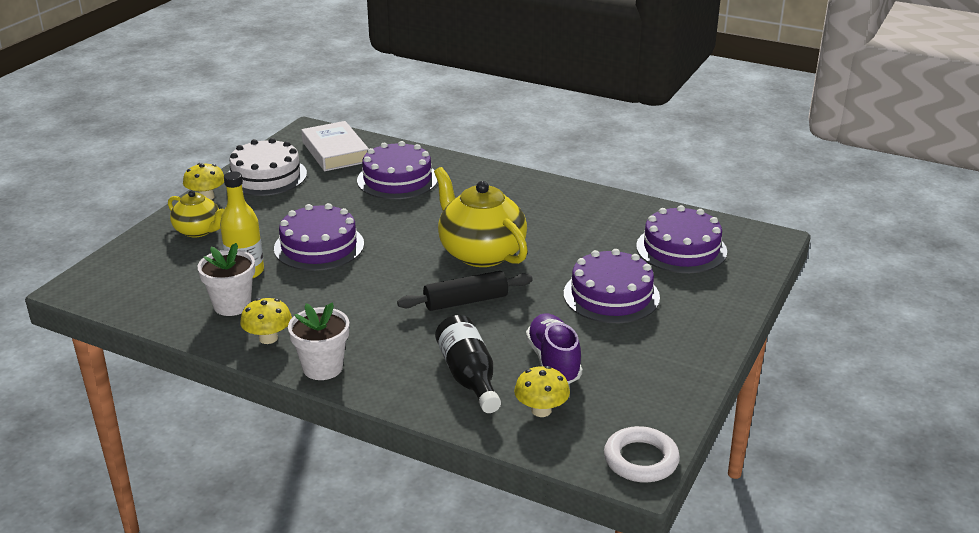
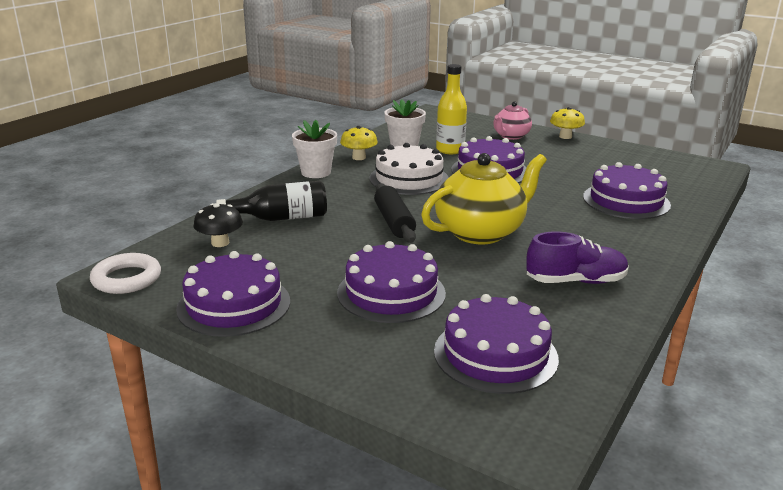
camera: 95 degrees right, 5 degrees down
(198, 231) = (510, 136): yellow teapot -> pink teapot
(266, 176) = (610, 153): white cake -> white cake (409, 179)
(335, 152) = (673, 176): white book -> none
(541, 410) = (220, 243): yellow mushroom -> black mushroom
(553, 361) = (285, 253): purple shoe -> purple shoe (575, 281)
(663, 377) = (234, 304): none -> purple cake

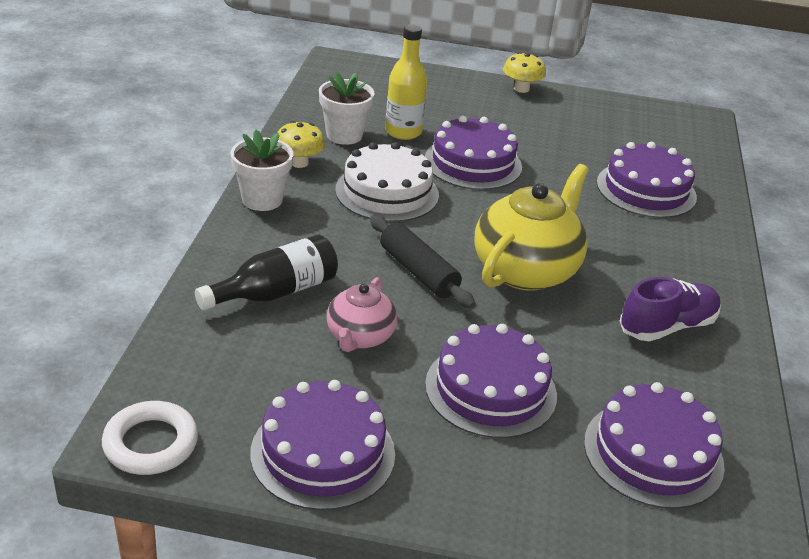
camera: 25 degrees left, 10 degrees up
(220, 243) = (228, 352): black mushroom -> none
(510, 136) = (459, 96): pink teapot -> pink teapot (360, 337)

